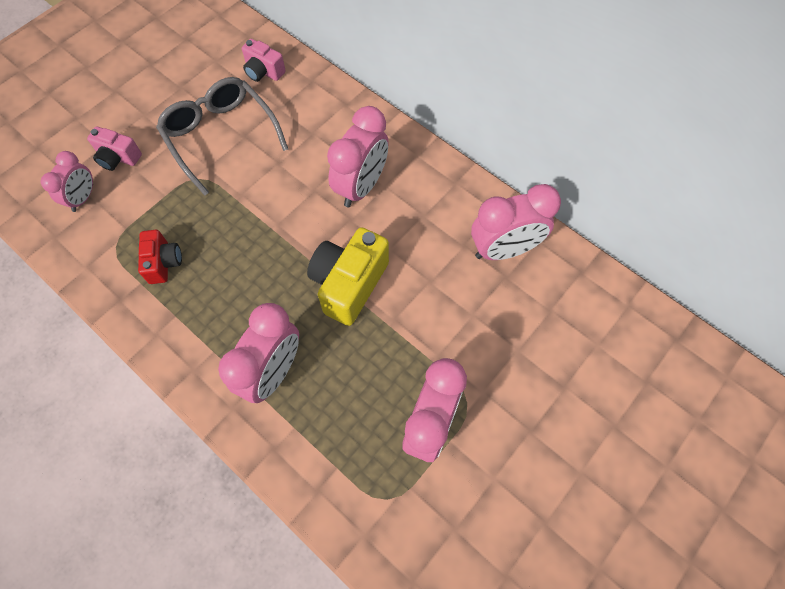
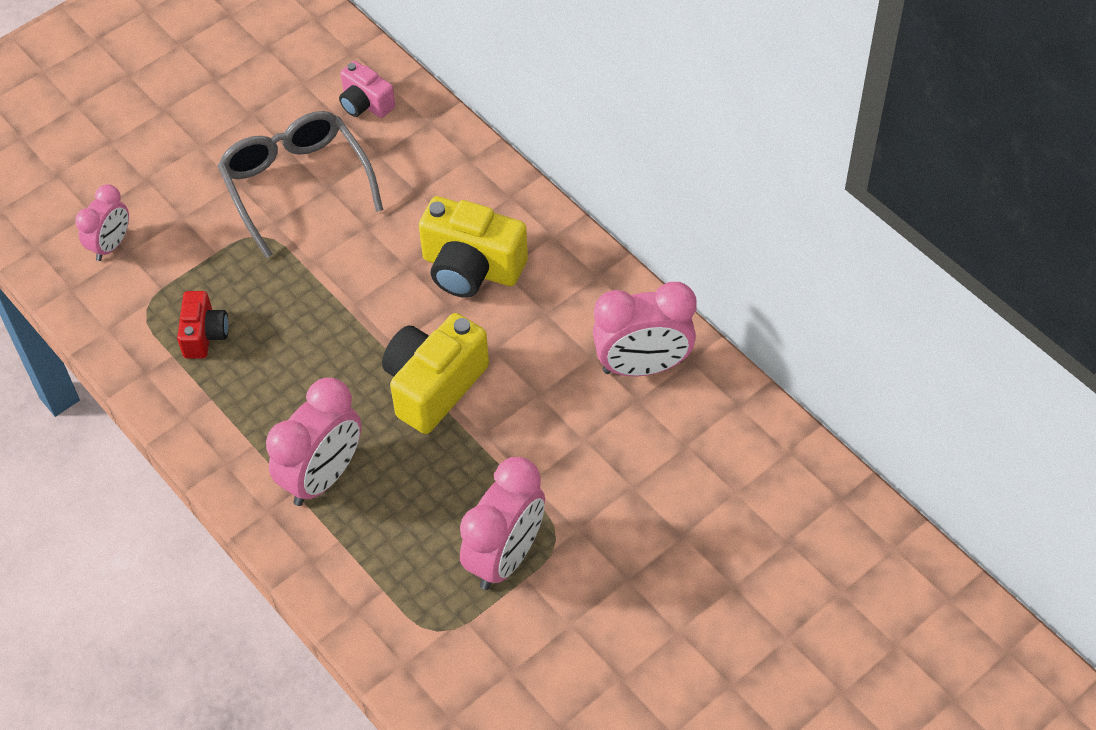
camera: 10 degrees right, 10 degrees down
(118, 158) = (160, 199): pink camera -> none
(361, 186) = (471, 268): pink clock -> yellow camera

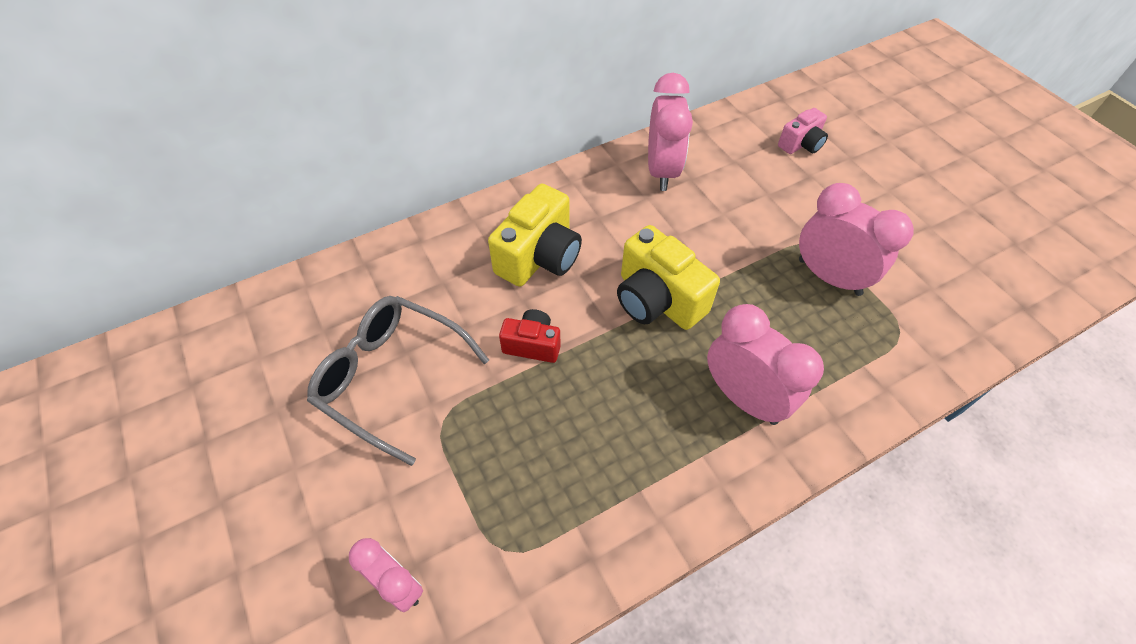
camera: 80 degrees left, 0 degrees up
(204, 335) = (556, 489): red camera -> red camera (532, 345)
(297, 186) = (392, 378): grey glasses -> grey glasses turned 45 degrees clockwise
(365, 104) = (317, 307): pink camera -> pink camera (801, 144)

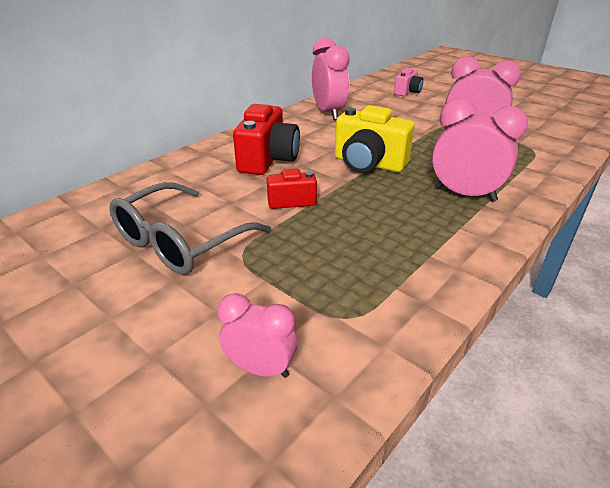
camera: 20 degrees left, 20 degrees down
(392, 378) = (182, 241): grey glasses -> grey glasses turned 60 degrees counterclockwise
(539, 257) = (268, 160): yellow camera -> red camera

